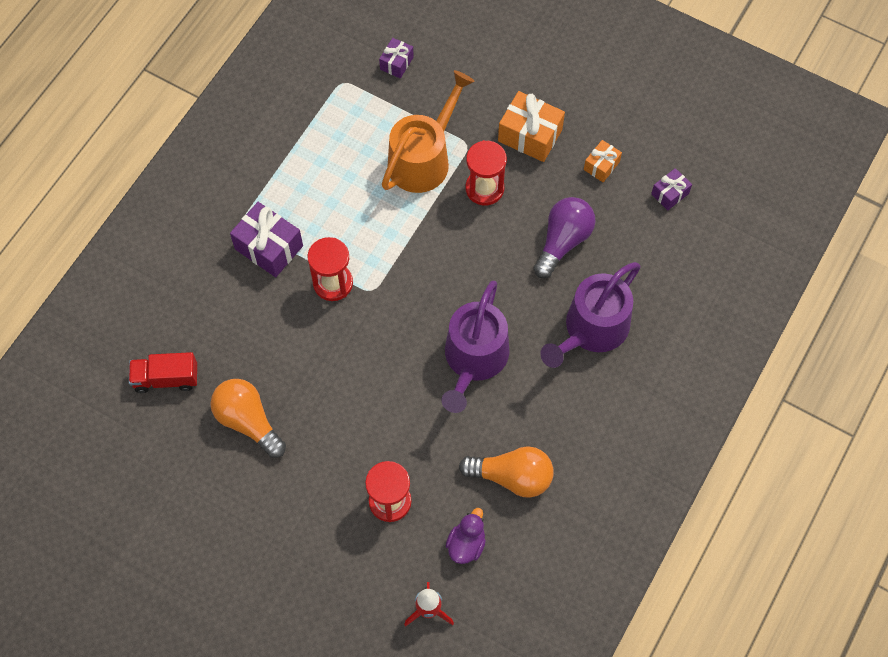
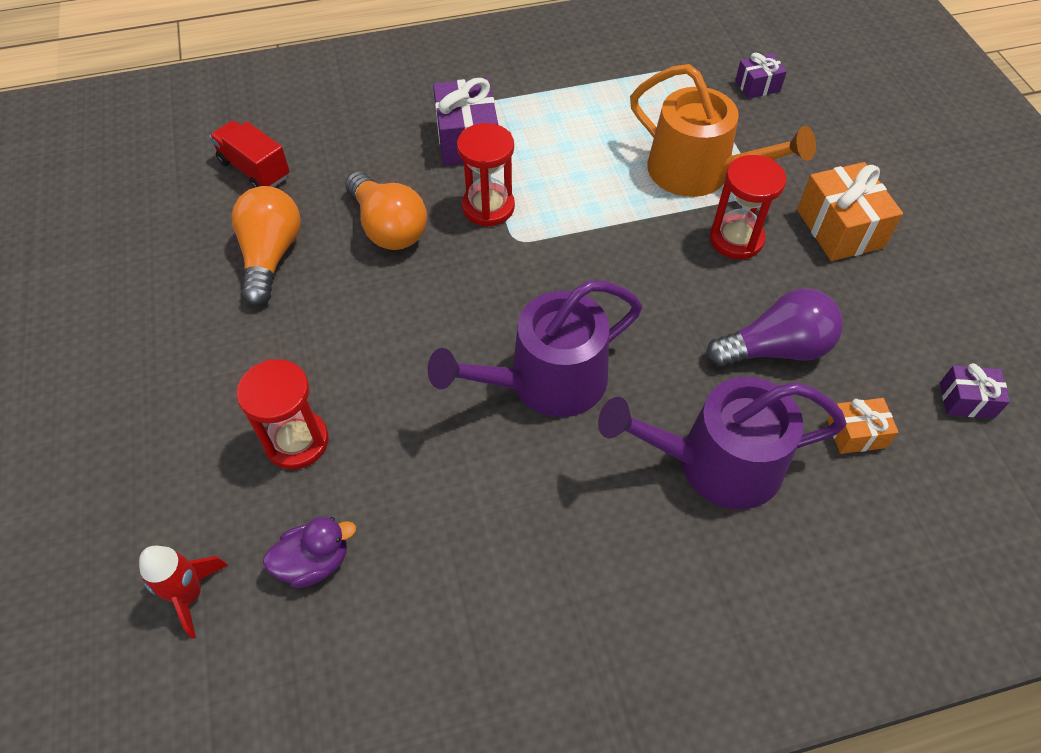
camera: 45 degrees right, 10 degrees down
(423, 159) = (698, 172): orange watering can -> orange watering can turned 45 degrees clockwise
(512, 476) = (448, 538): orange light bulb -> orange light bulb (388, 227)
(601, 166) = (900, 311): orange gift -> orange gift (856, 433)

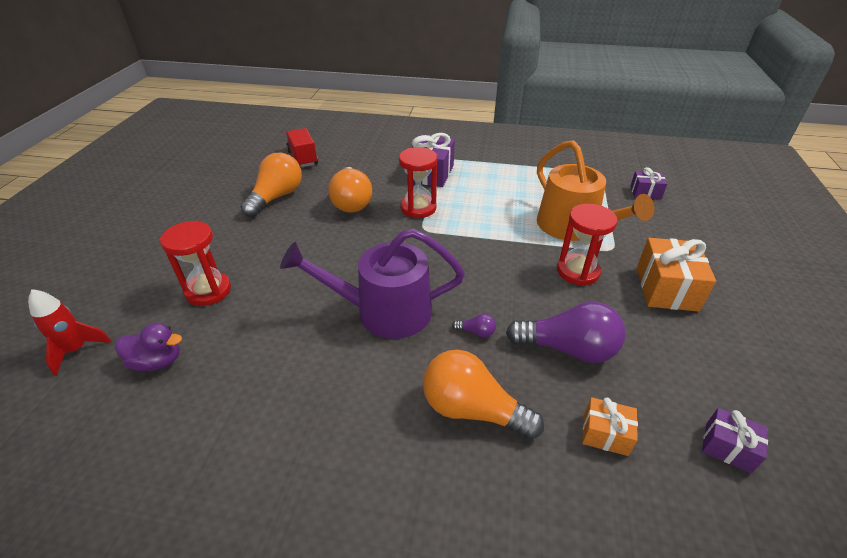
camera: 25 degrees right, 15 degrees down
(668, 367) = (476, 332): none -> purple light bulb
(717, 463) = (472, 409): purple watering can -> orange light bulb

